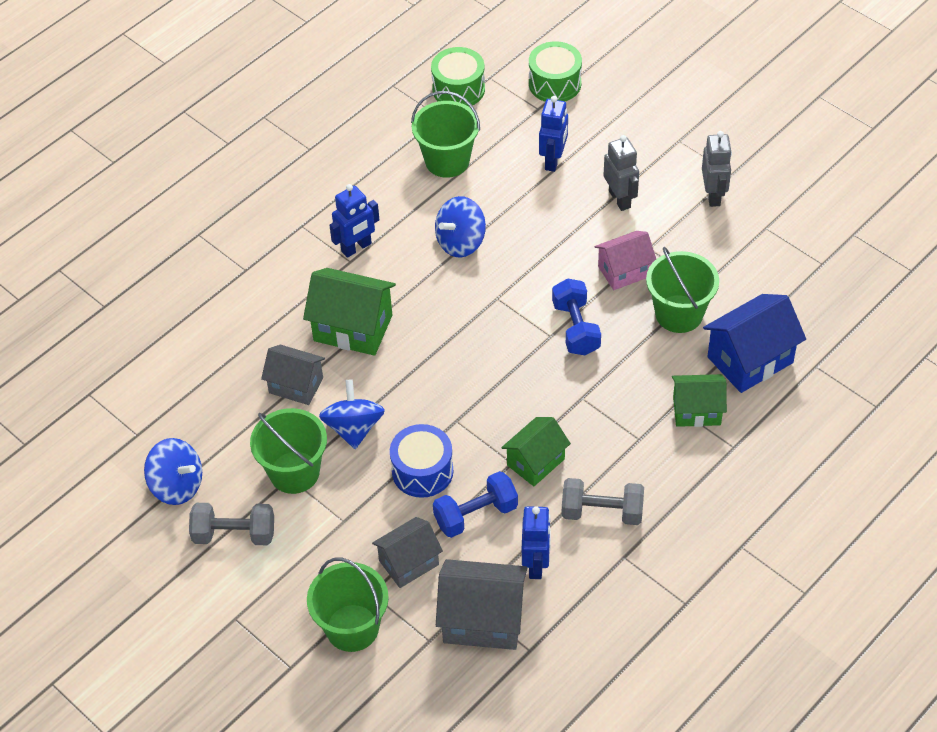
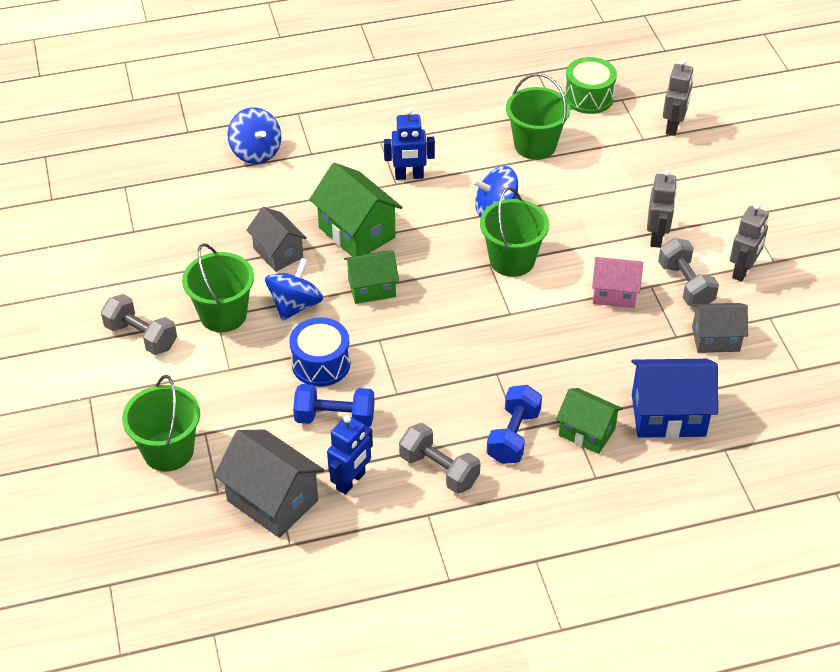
camera: 30 degrees right, 5 degrees down
(177, 485) = (131, 281): blue spinning top -> blue spinning top (256, 152)
(409, 563) = (252, 426): grey house -> grey house (715, 339)
(536, 462) = (417, 403): green house -> green house (372, 288)
(553, 160) = (624, 183): blue robot -> none
(555, 84) = (673, 126): green drum -> grey robot
(576, 328) = (536, 317): blue dumbbell -> blue dumbbell (513, 436)
(677, 232) = (685, 285): none -> grey dumbbell
(679, 314) = (634, 349): green bucket -> green bucket (512, 260)

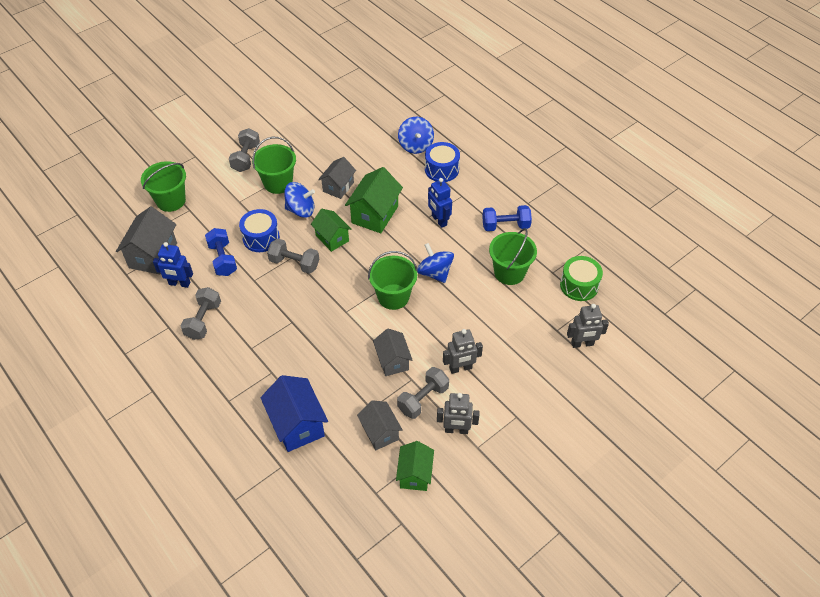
camera: 65 degrees right, 5 degrees up
(256, 152) = (415, 145): blue spinning top -> blue spinning top turned 45 degrees counterclockwise
(320, 143) = (441, 169): none -> blue drum
(393, 341) = (294, 263): none -> grey dumbbell
(513, 436) = (244, 347): blue dumbbell -> blue dumbbell (505, 226)
(587, 432) = (263, 384): green house -> green house (415, 474)
(614, 294) = (392, 361): pink house -> grey house

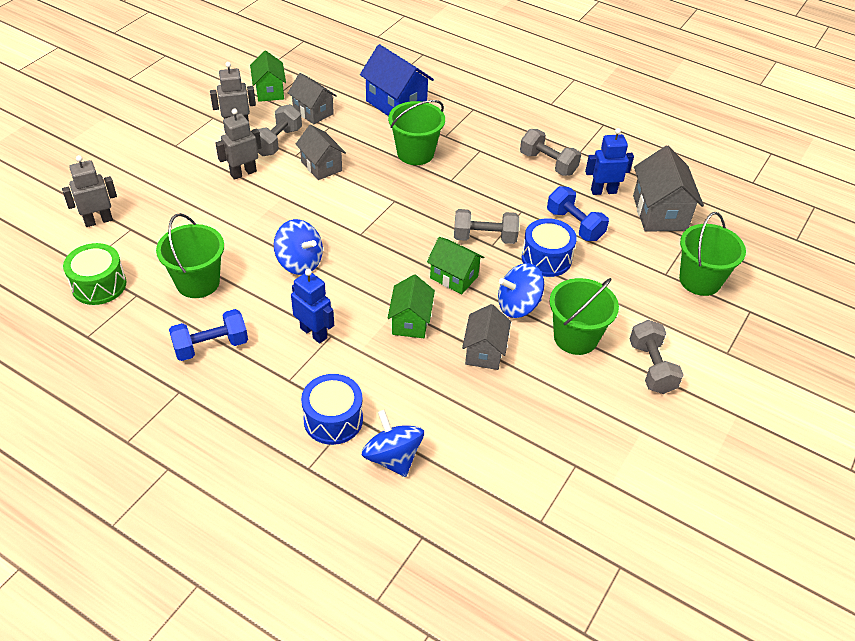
camera: 160 degrees right, 5 degrees down
(203, 320) = (548, 163): grey dumbbell -> grey dumbbell turned 45 degrees counterclockwise
(375, 214) = (410, 321): green house -> green house, size x0.66
(393, 297) = (344, 226): green bucket -> green bucket (415, 153)

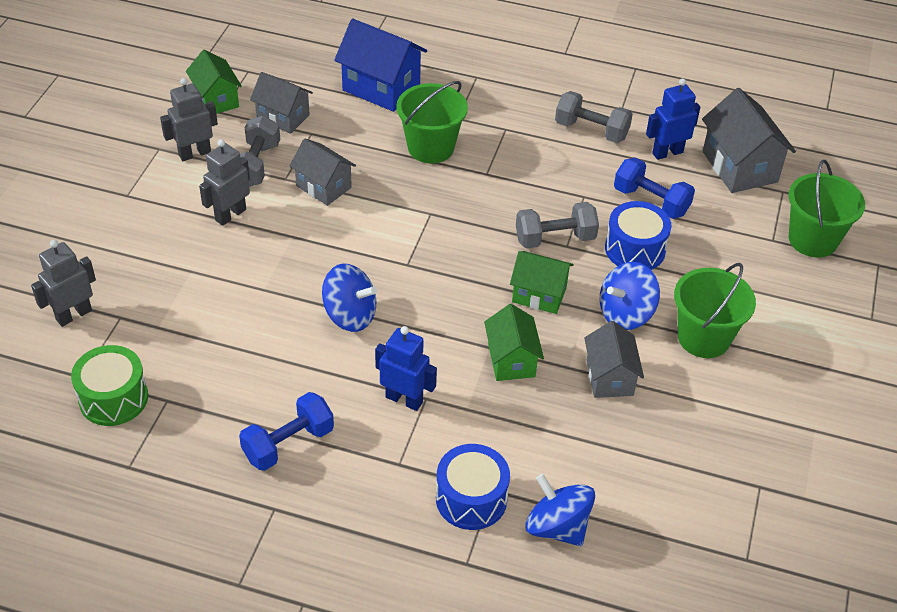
camera: 15 degrees left, 0 degrees up
(198, 282) = (236, 367): green bucket -> none
(651, 367) = (798, 354): grey dumbbell -> none

